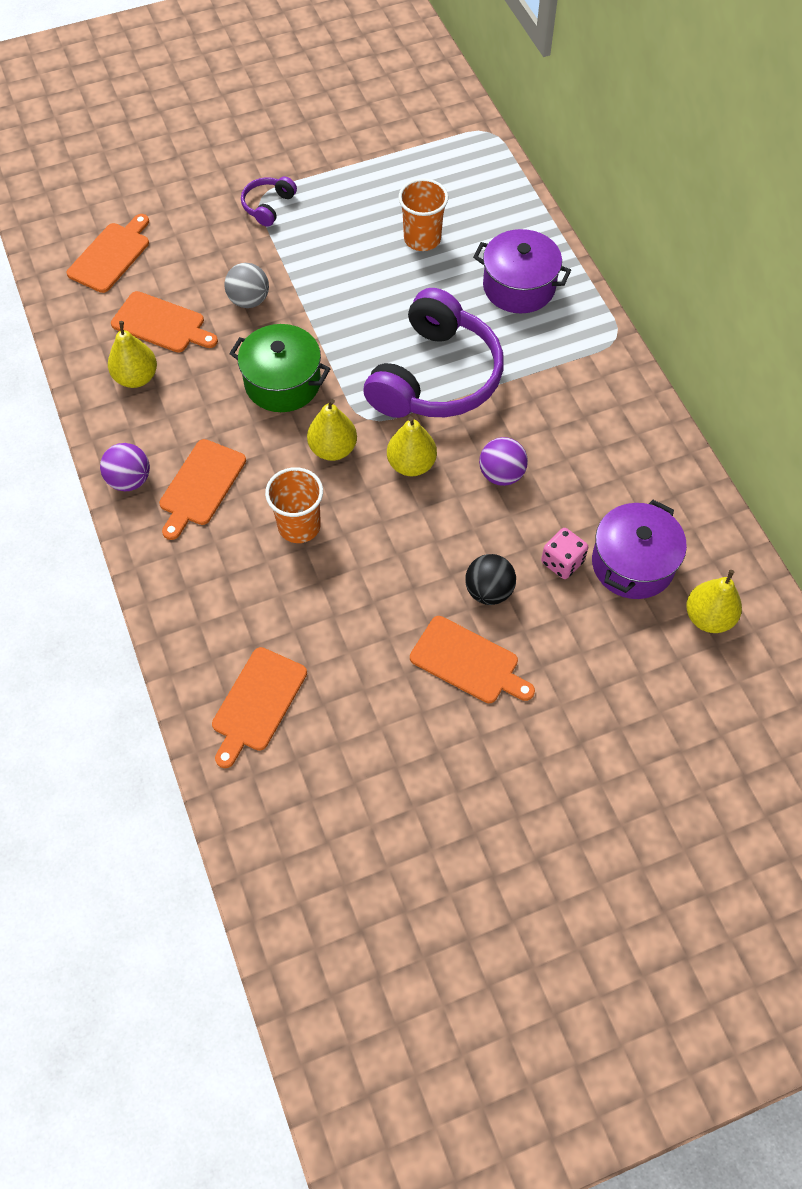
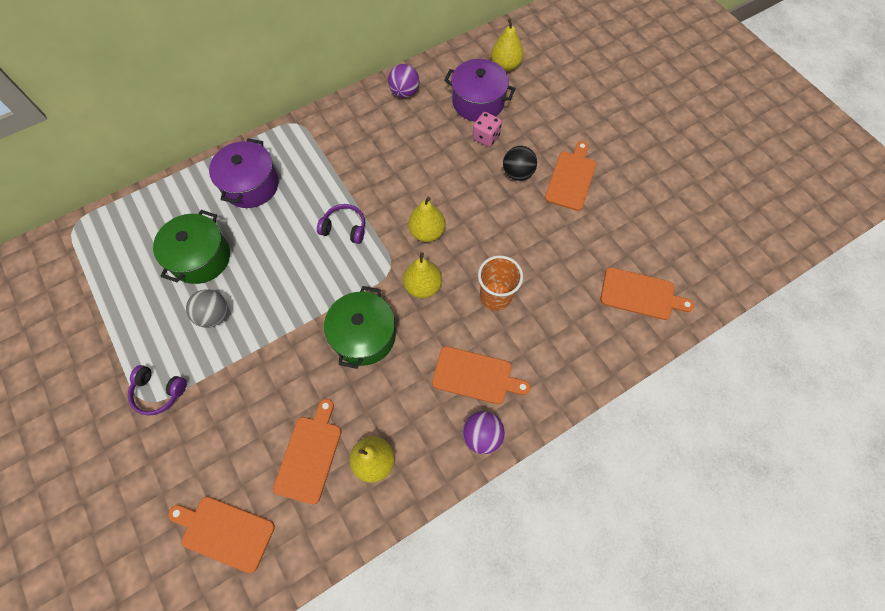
camera: 100 degrees left, 5 degrees up
(249, 300) = (276, 383): grey ball -> grey ball (214, 315)
(422, 239) = (201, 258): orange cup -> green pot
(435, 377) = (344, 228): purple headphones -> purple headphones, size x0.43
(501, 474) = (425, 177): purple ball -> purple ball (404, 92)

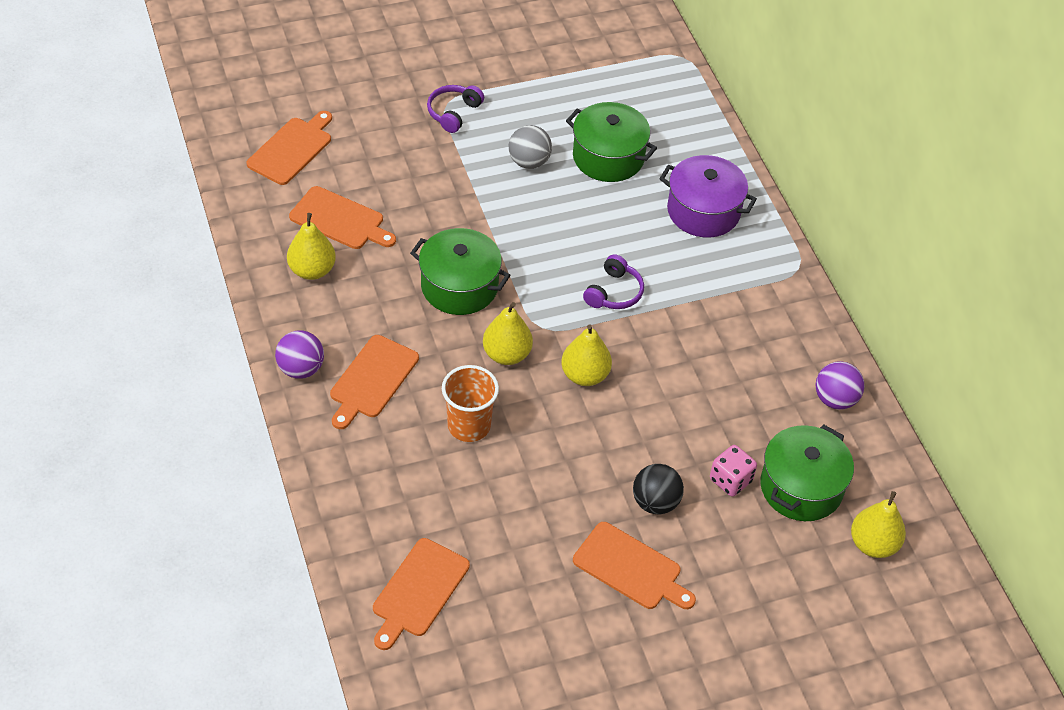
camera: 100 degrees right, 15 degrees down
(478, 102) = (801, 487): purple pot -> green pot

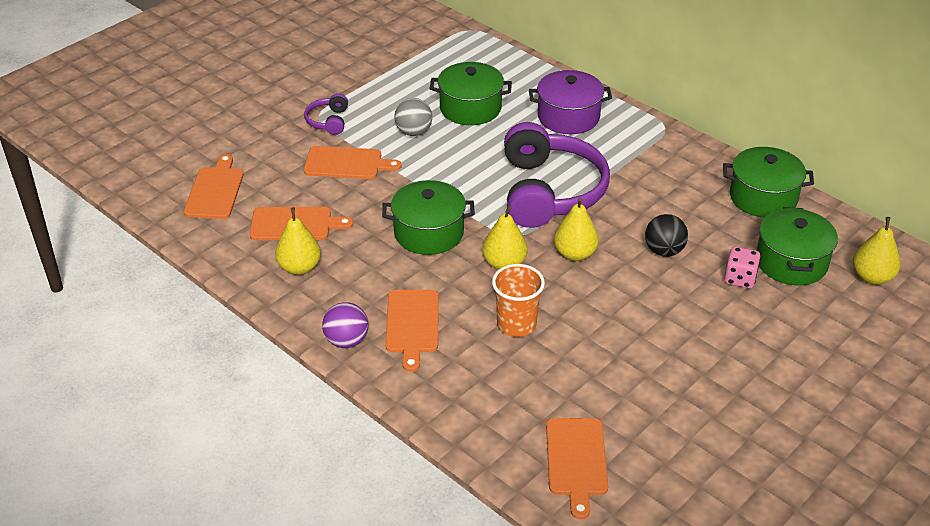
camera: 25 degrees left, 10 degrees down
(614, 292) = (549, 191): purple headphones -> purple headphones, size x2.30
(630, 568) = (722, 369): orange cutting board -> orange cutting board (347, 163)
(655, 502) = (700, 316): black ball -> black ball (664, 251)
(835, 399) = (763, 197): purple ball -> green pot

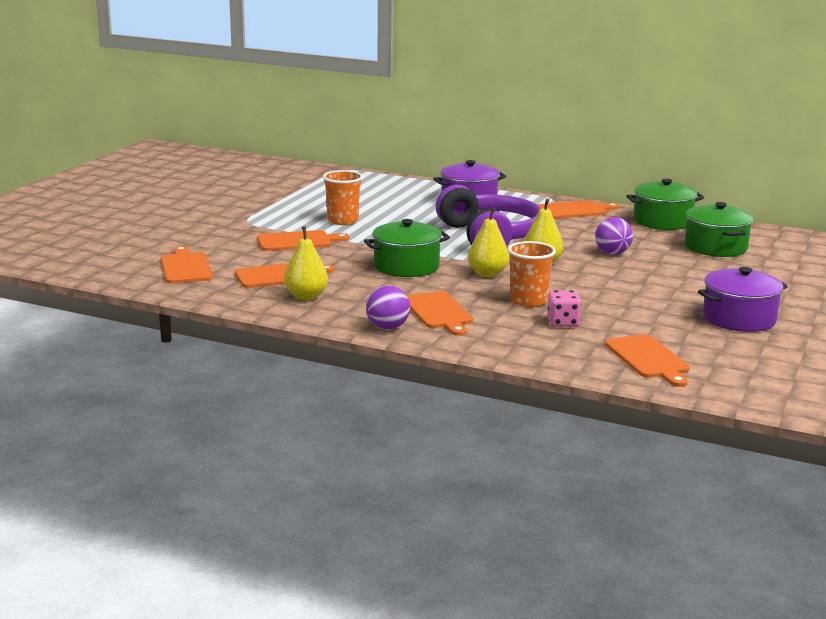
camera: 20 degrees left, 20 degrees down
(328, 121) = (260, 223): purple headphones -> none
(413, 132) = (343, 221): grey ball -> orange cup
(470, 108) = (381, 205): green pot -> none
(664, 251) = (612, 253): black ball -> purple ball
(675, 156) = (574, 210): none -> orange cutting board
(725, 409) = (739, 319): none -> purple pot
(739, 279) = (685, 259): pink dice -> pink dice (563, 322)
(872, 277) = (782, 247): yellow pear -> none

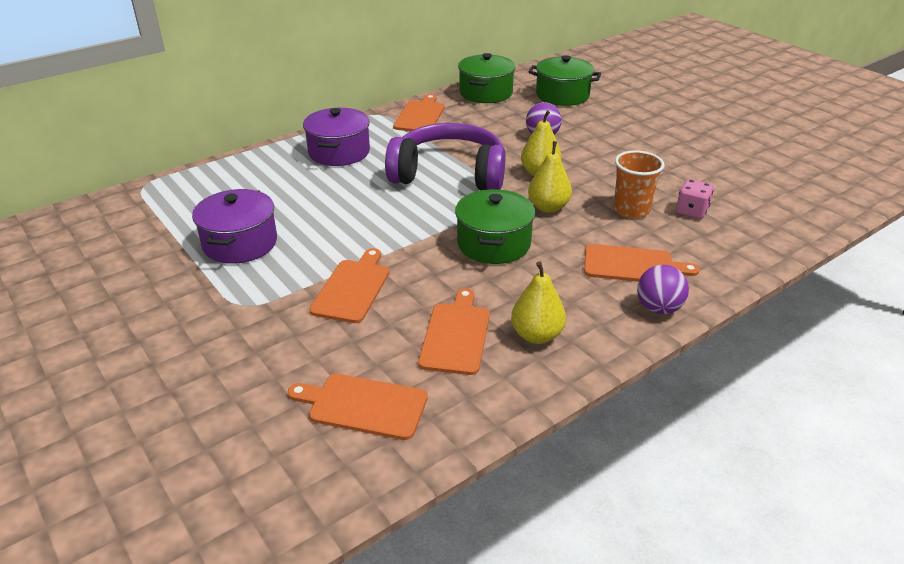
camera: 60 degrees left, 15 degrees up
(343, 221) = (316, 238): orange cup -> none
(648, 359) = (788, 201): orange cutting board -> none
(739, 319) = (718, 139): purple pot -> purple pot (240, 243)

